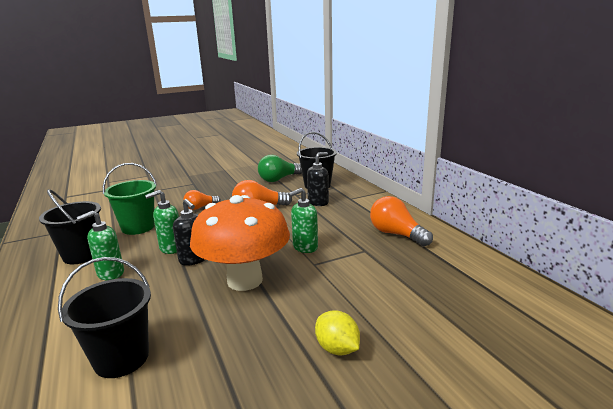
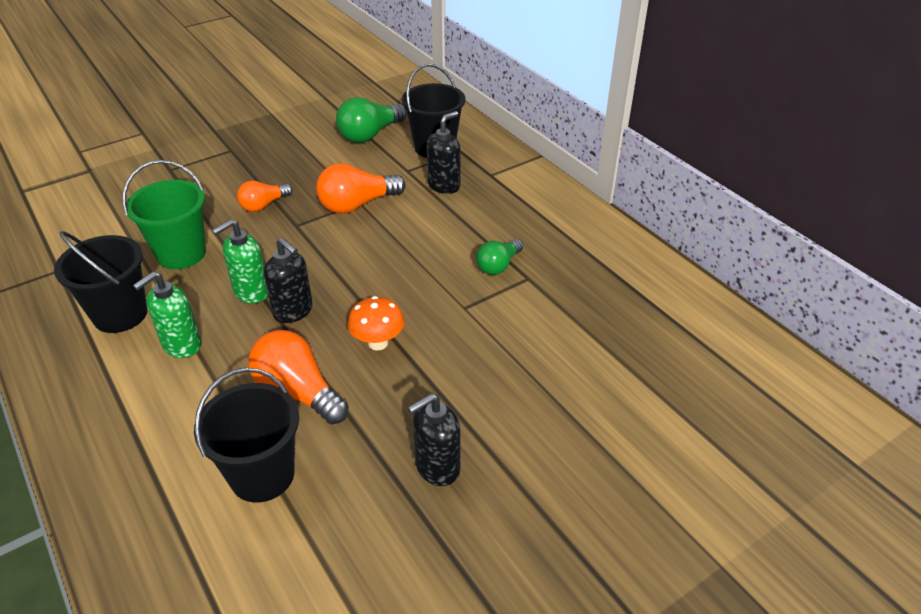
camera: 10 degrees left, 20 degrees up
(245, 280) = (378, 343): orange mushroom -> orange mushroom, size x0.44
(261, 366) = (437, 467): none -> black soap dispenser
(305, 247) = (445, 277): green soap dispenser -> none
(337, 349) = (520, 435): yellow lemon -> none
(344, 243) = (498, 265): none -> green light bulb
(396, 234) = (567, 245): orange light bulb -> orange light bulb (298, 391)

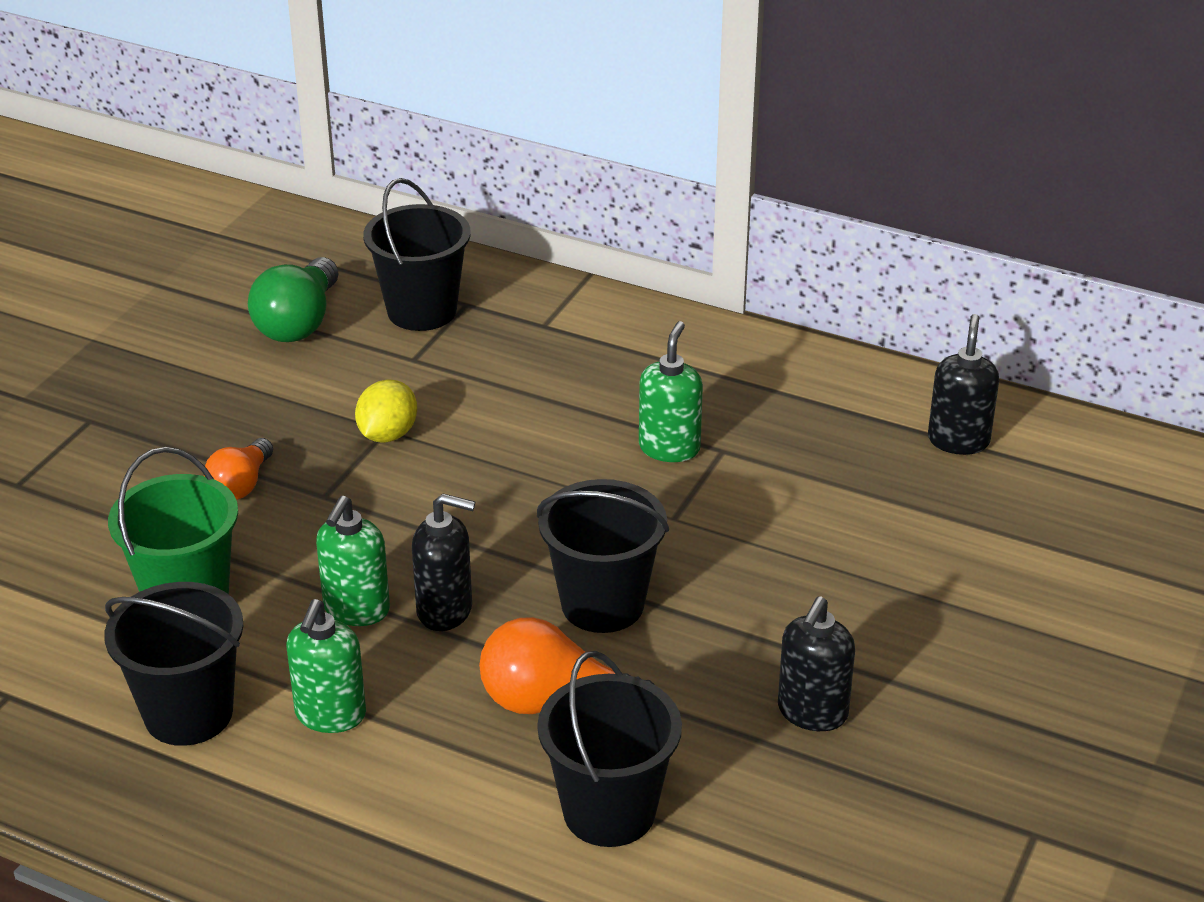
camera: 30 degrees left, 5 degrees down
(357, 205) = (387, 434): orange light bulb -> yellow lemon
(378, 343) = (602, 604): orange mushroom -> black bucket
(444, 185) = (491, 363): black soap dispenser -> black soap dispenser (958, 441)
(498, 265) = (669, 448): green light bulb -> green soap dispenser

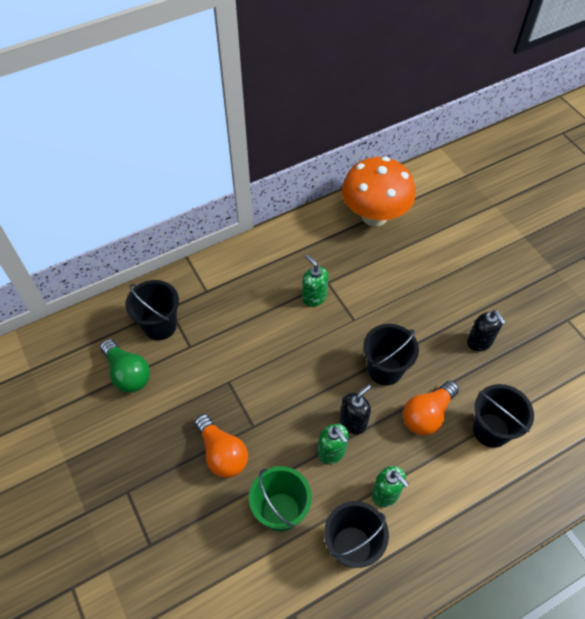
camera: 55 degrees left, 20 degrees up
(241, 485) = (222, 453): orange light bulb -> orange light bulb, size x1.59
(387, 434) = (232, 382): yellow lemon -> none
(958, 441) = (374, 216): black soap dispenser -> orange mushroom

